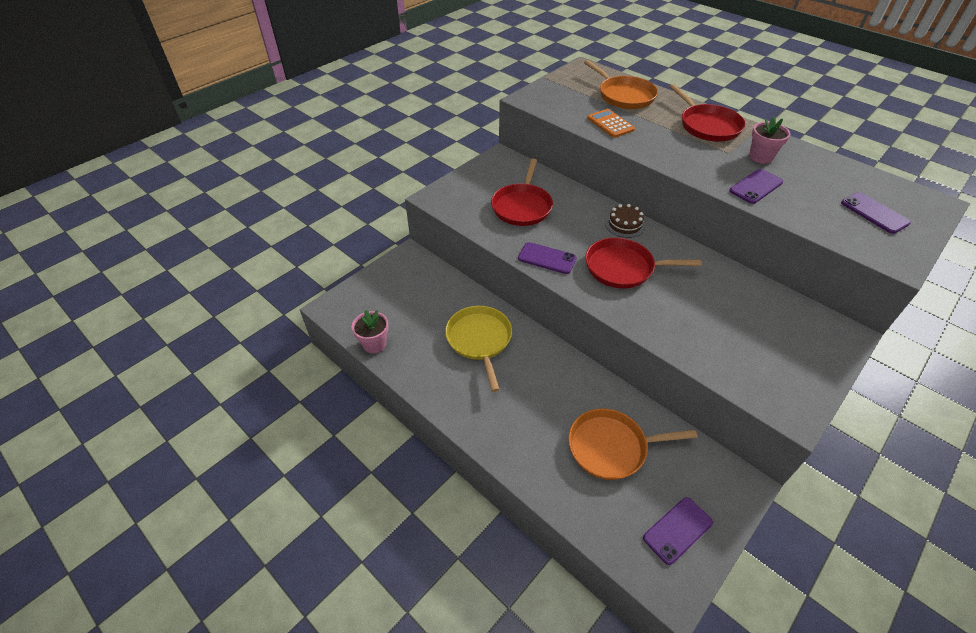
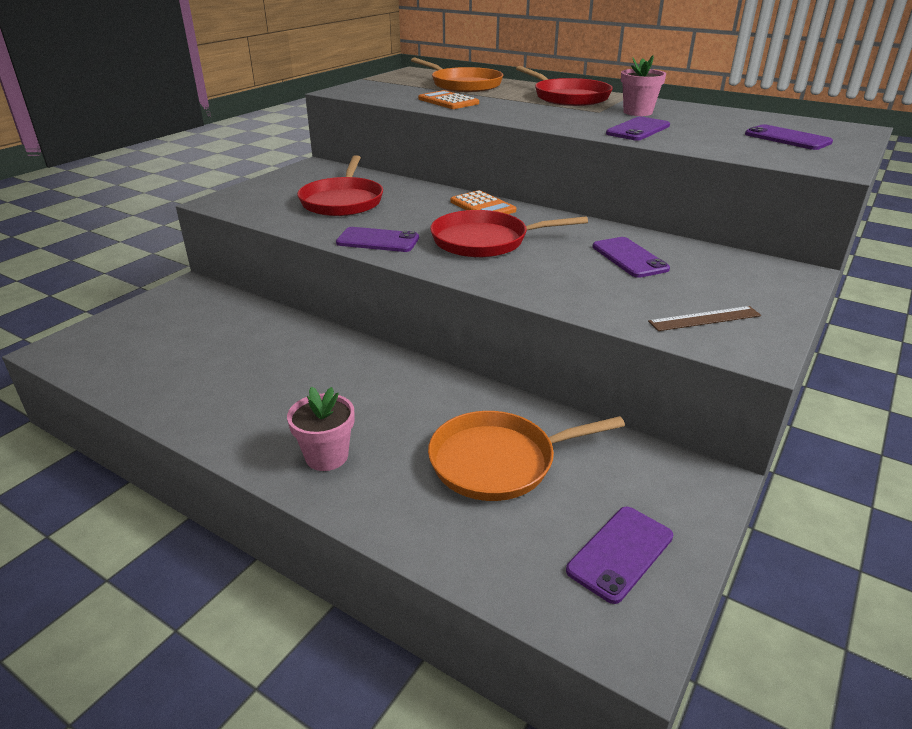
camera: 10 degrees left, 15 degrees down
(374, 344) = (119, 383): pink flower pot -> pink flower pot (326, 456)
(479, 340) = (288, 362): yellow pan -> none
(624, 224) = (482, 206): brown cake -> orange calculator
(726, 301) = (629, 258): none -> purple phone
(767, 375) = (705, 319): none -> brown ruler

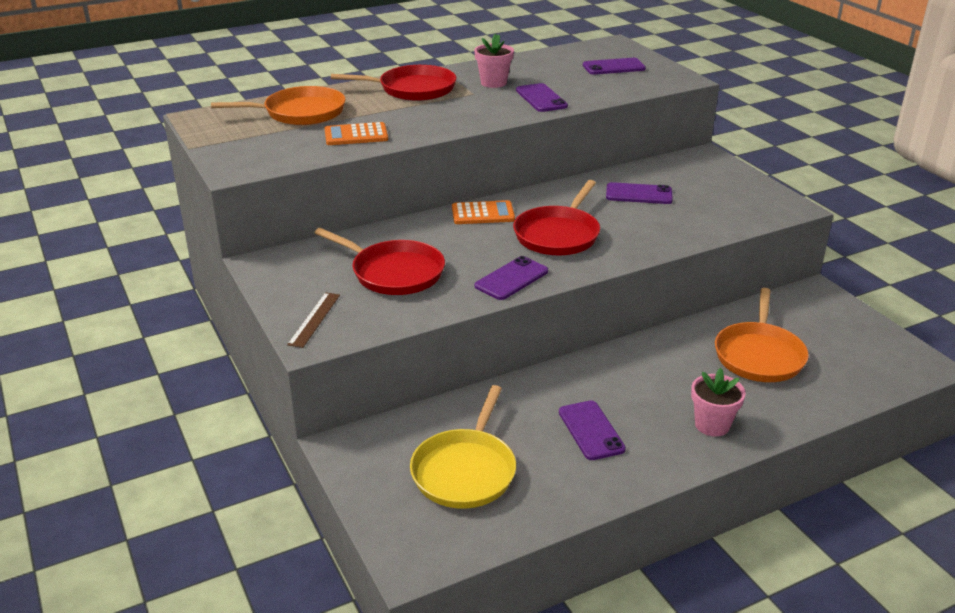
camera: 60 degrees left, 0 degrees up
(179, 340) = (465, 471): none -> yellow pan
(620, 553) = (863, 344): purple phone -> purple phone (591, 430)
(705, 319) = (744, 205): brown ruler -> brown ruler (314, 319)

